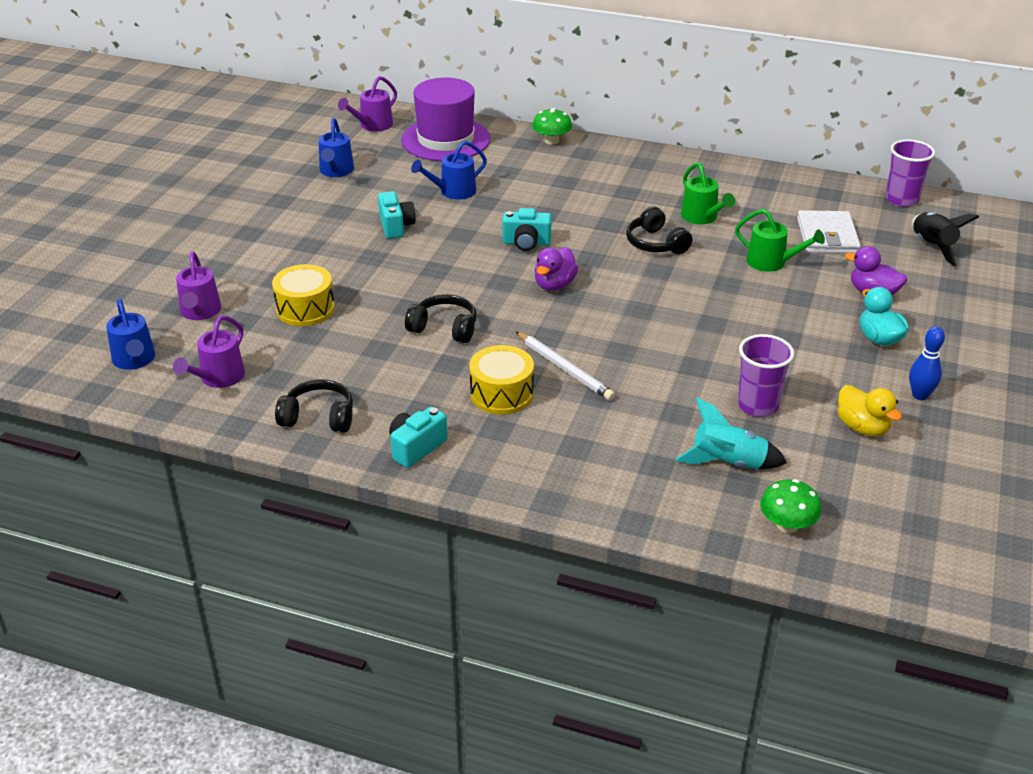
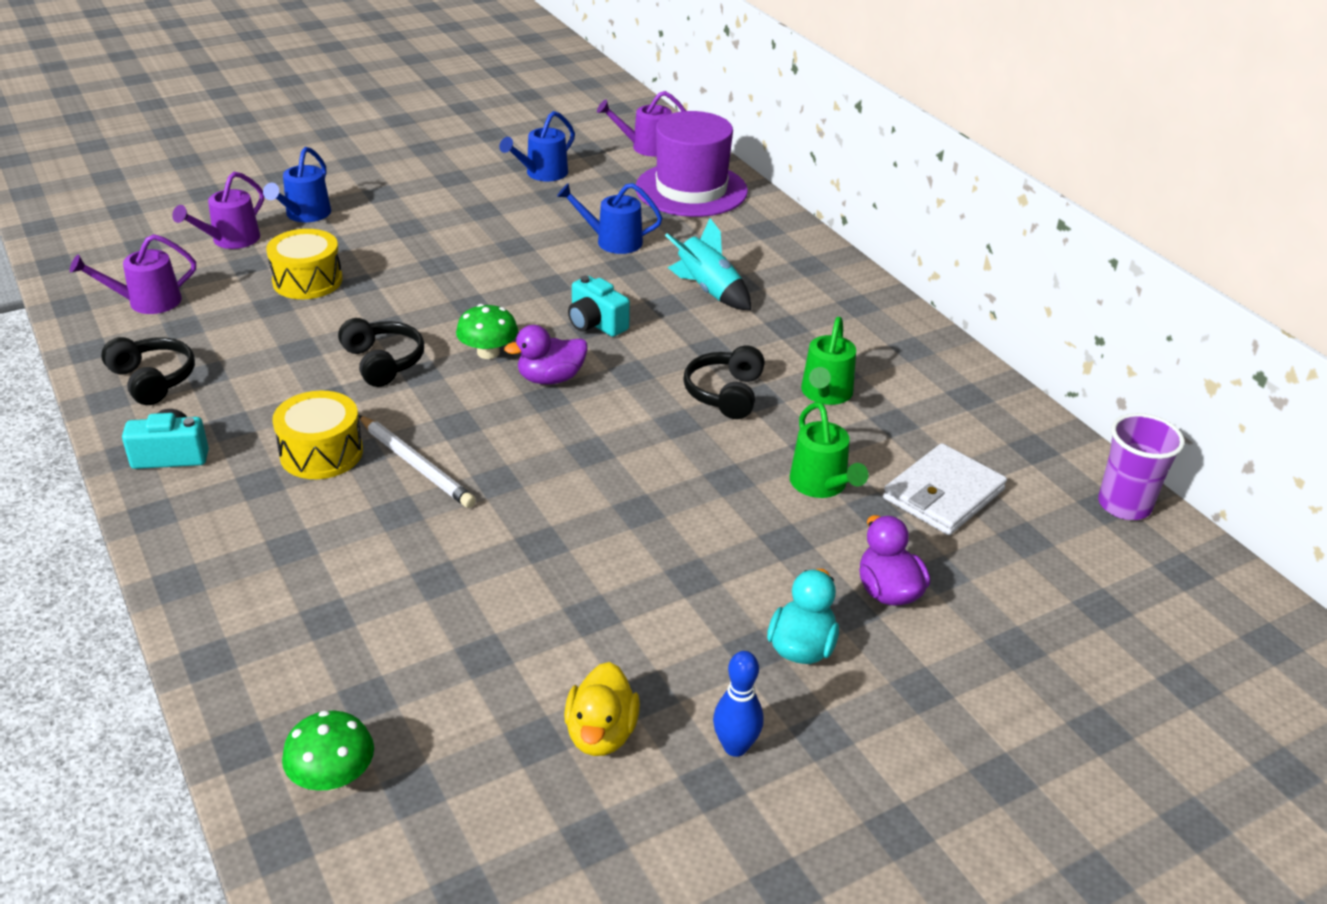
camera: 40 degrees right, 0 degrees up
(135, 360) = (121, 254): blue watering can -> blue watering can (304, 215)
(396, 226) = (506, 247): turquoise camera -> none
(551, 141) = (796, 237): green mushroom -> green mushroom (488, 352)
(564, 368) = (416, 465): white pencil -> white pencil turned 45 degrees counterclockwise
(728, 463) = (395, 666): turquoise rocket -> turquoise rocket (709, 290)
(758, 406) = (531, 628): purple cup -> none
(932, 247) = (1068, 584): black rocket -> none

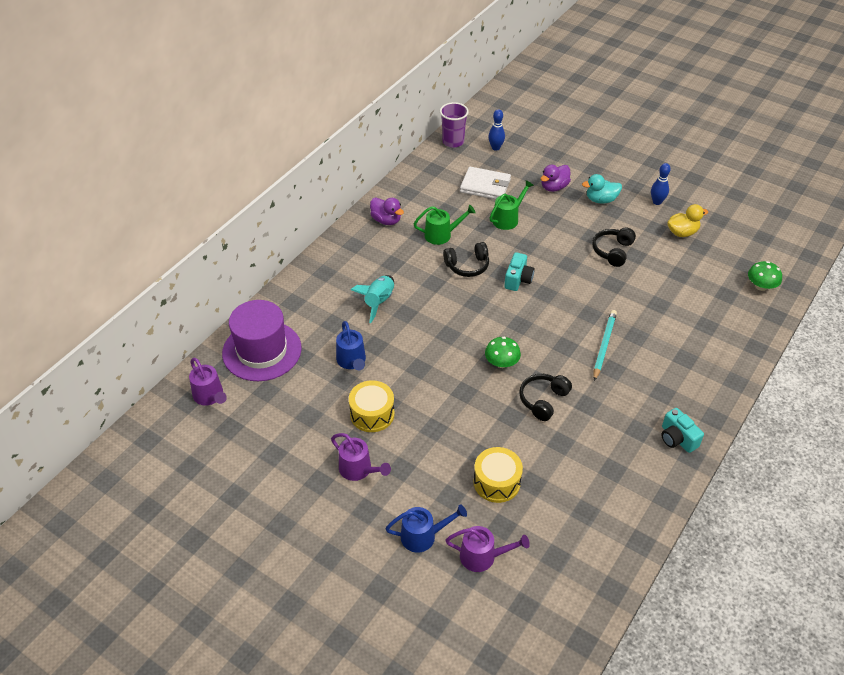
camera: 115 degrees left, 10 degrees up
(146, 302) = (578, 550): purple watering can -> purple watering can (359, 470)
(152, 380) = (637, 489): black headphones -> black headphones (613, 251)
(321, 453) = (626, 383): yellow drum -> yellow drum (372, 414)
(416, 465) = (604, 346): white pencil -> turquoise pencil
(542, 174) = (283, 434): blue watering can -> none
(550, 378) = (504, 329): purple duck -> purple duck (386, 220)
(596, 324) = (444, 333): turquoise camera -> turquoise camera (518, 279)
(1078, 559) = (495, 148): none -> blue bowling pin

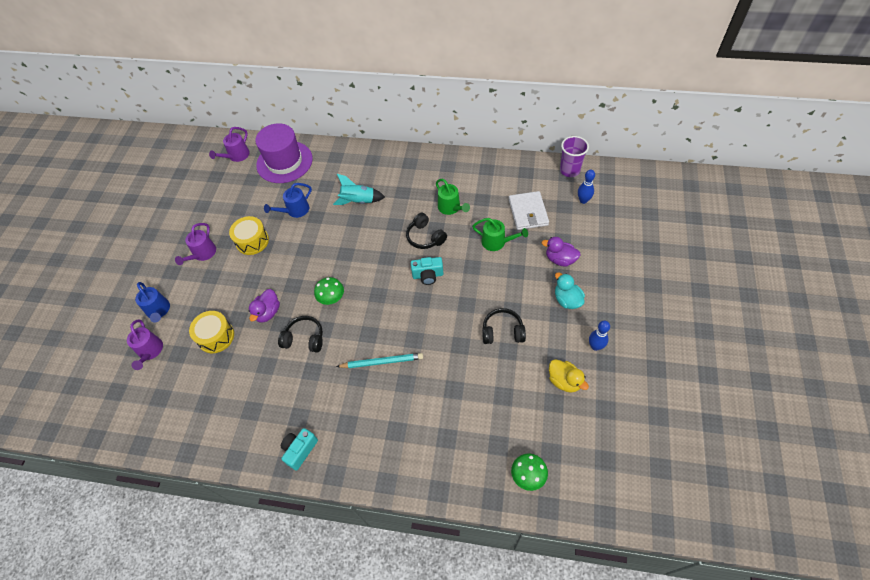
camera: 70 degrees right, 10 degrees up
(386, 220) = (446, 169): purple duck -> purple duck (268, 312)

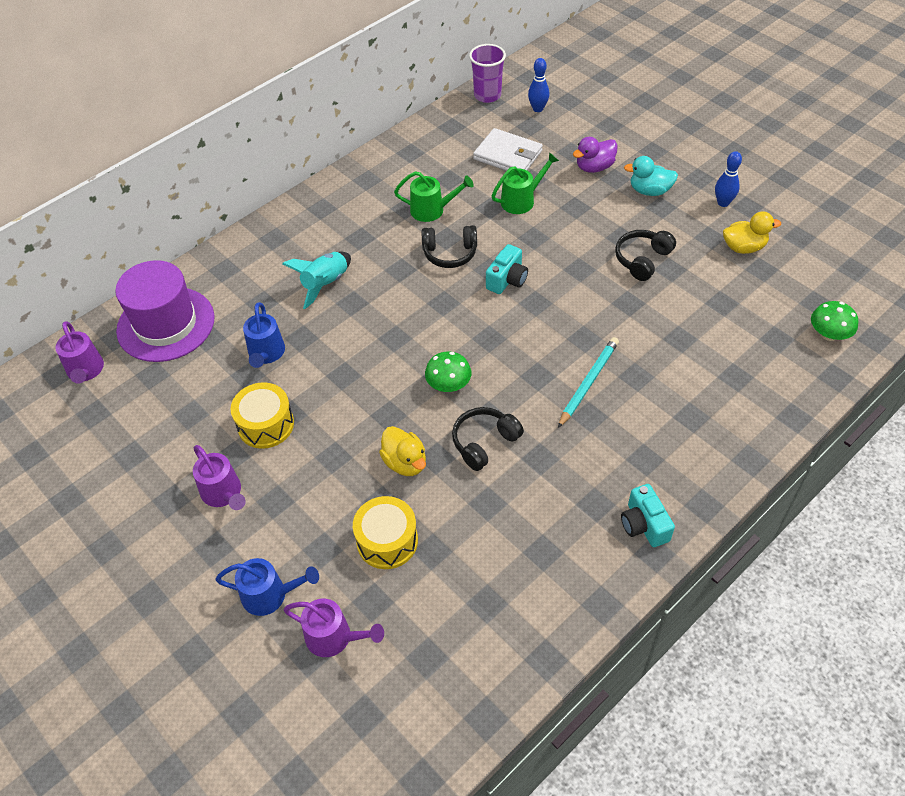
camera: 55 degrees left, 5 degrees down
(268, 312) = (405, 462): purple duck -> yellow duck

